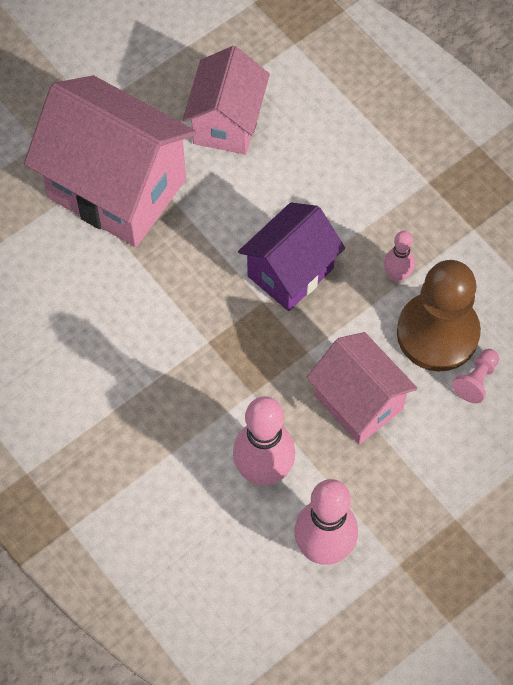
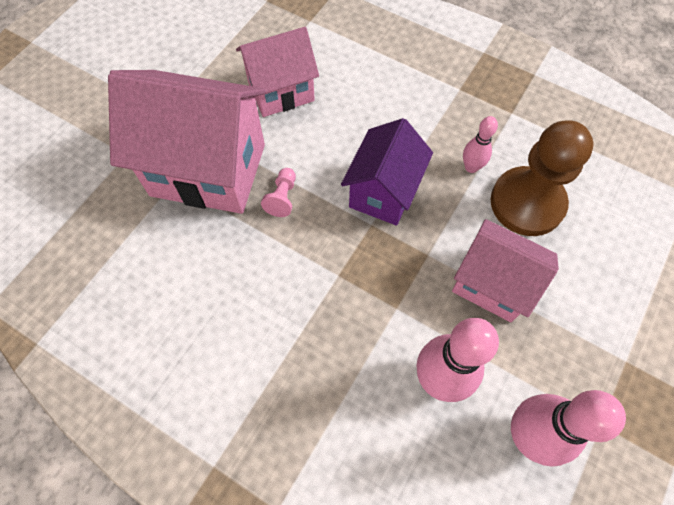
camera: 20 degrees left, 0 degrees up
(227, 123) = (281, 92): pink house -> pink house turned 75 degrees clockwise
(476, 380) = (578, 231): pink pawn -> pink pawn (282, 198)

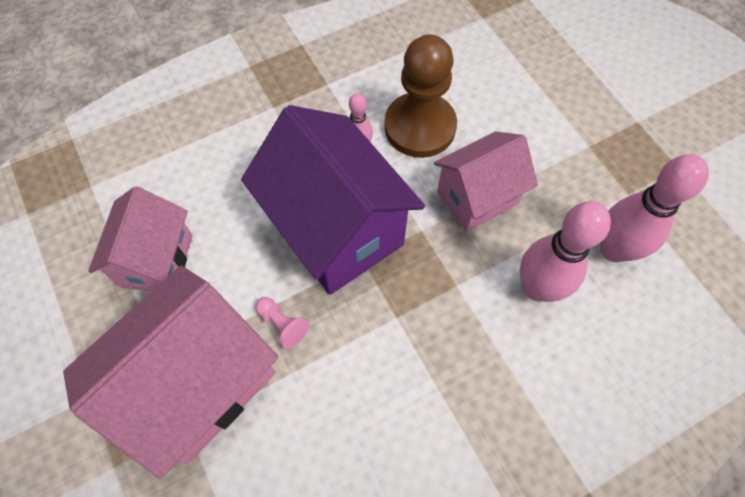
camera: 60 degrees left, 0 degrees up
(383, 192) = (337, 231): purple house -> purple house, size x1.64

